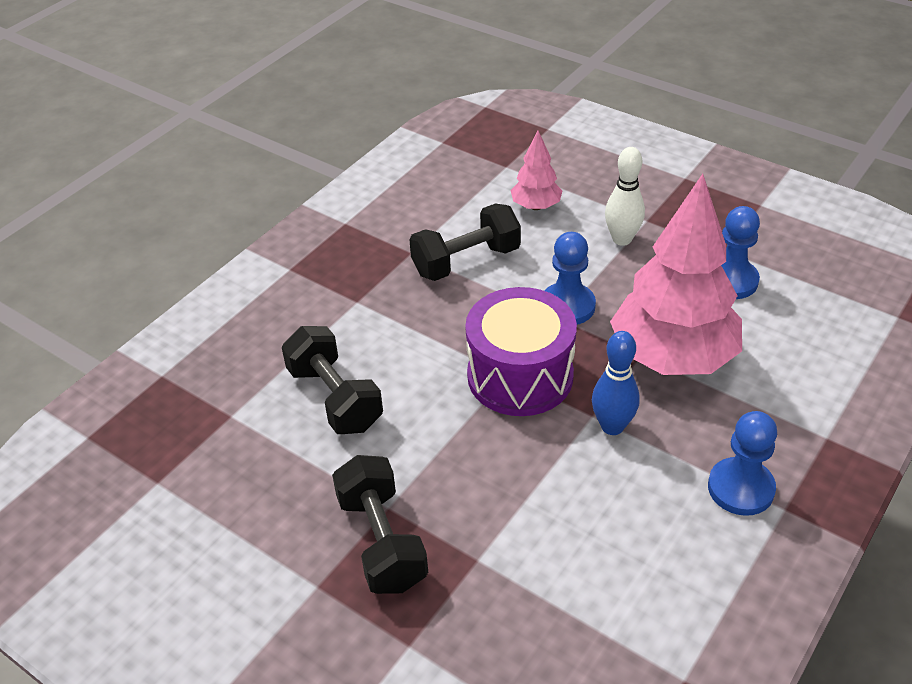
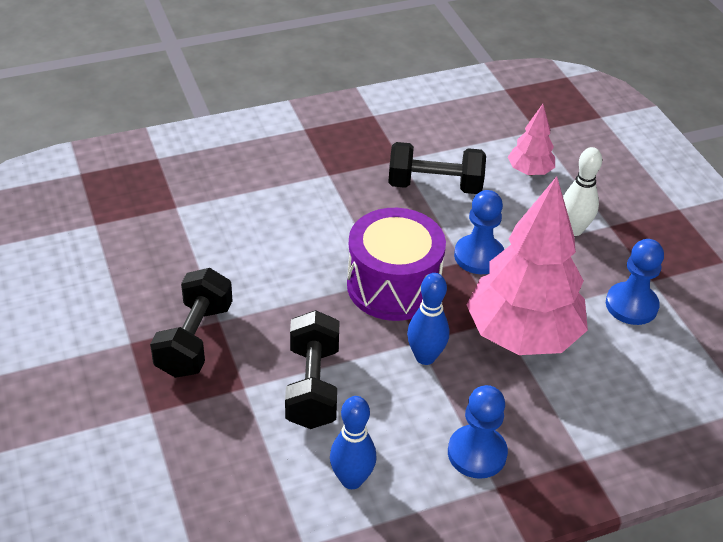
camera: 30 degrees right, 0 degrees up
(335, 398) = (252, 232): black dumbbell -> black dumbbell (313, 386)
(662, 585) = (351, 480): none -> blue bowling pin

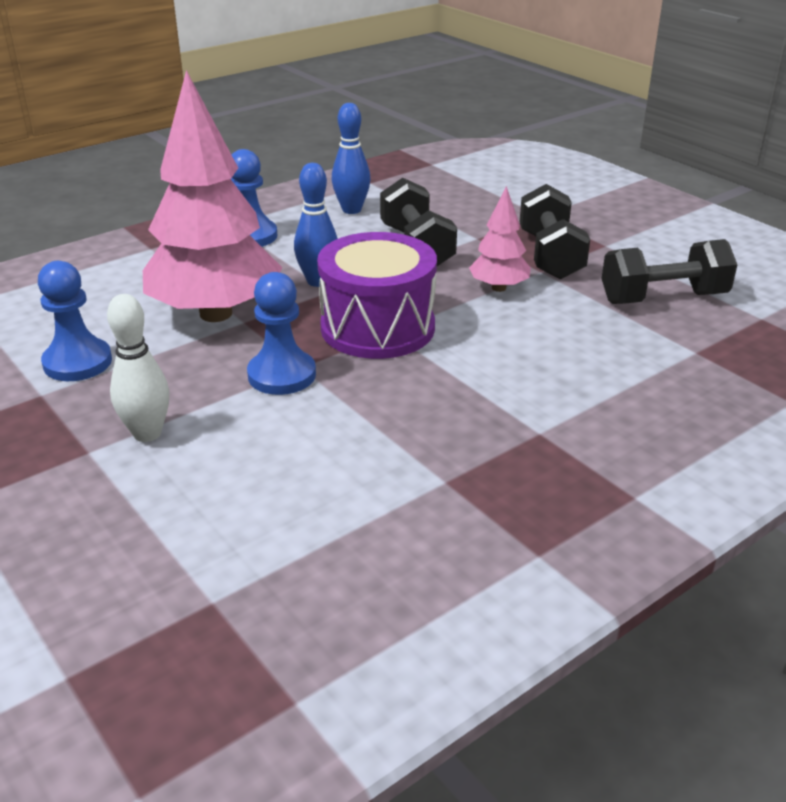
camera: 165 degrees right, 10 degrees down
(434, 186) = (373, 450): black dumbbell -> black dumbbell (663, 298)
(529, 171) = (221, 509): pink tree -> pink tree (499, 288)

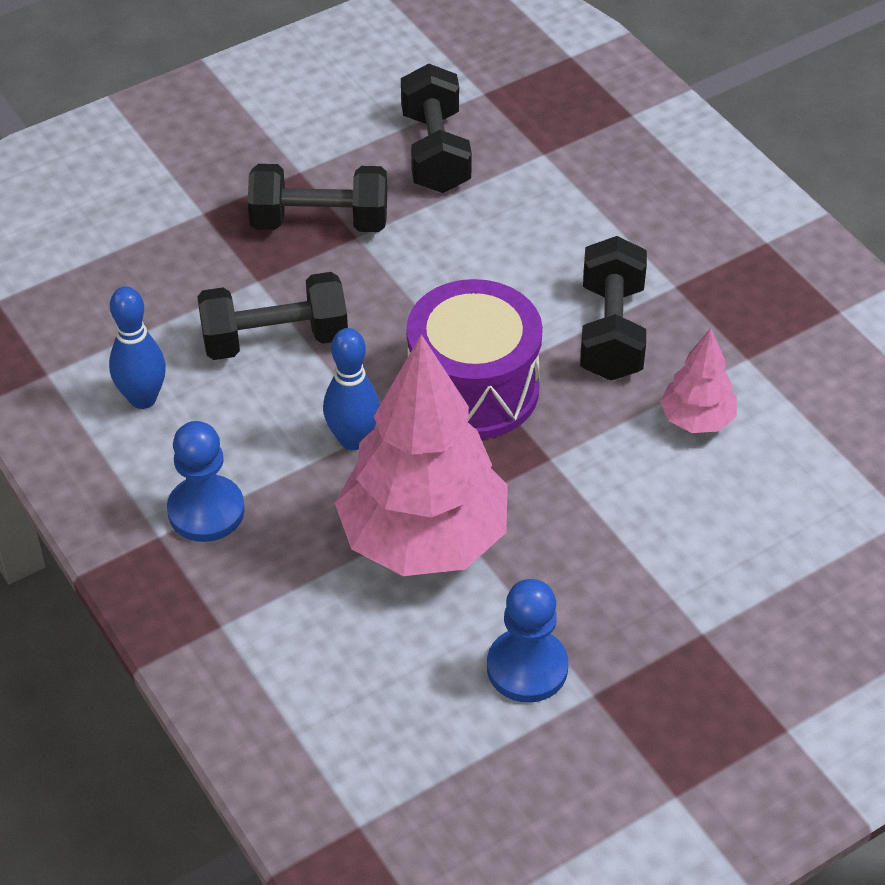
camera: 85 degrees left, 15 degrees up
(147, 433) = (672, 585): white bowling pin -> none
(282, 375) = (567, 474): blue pawn -> none
(463, 394) = (611, 331): none -> black dumbbell
(499, 288) = (393, 277): pink tree -> pink tree (696, 420)

